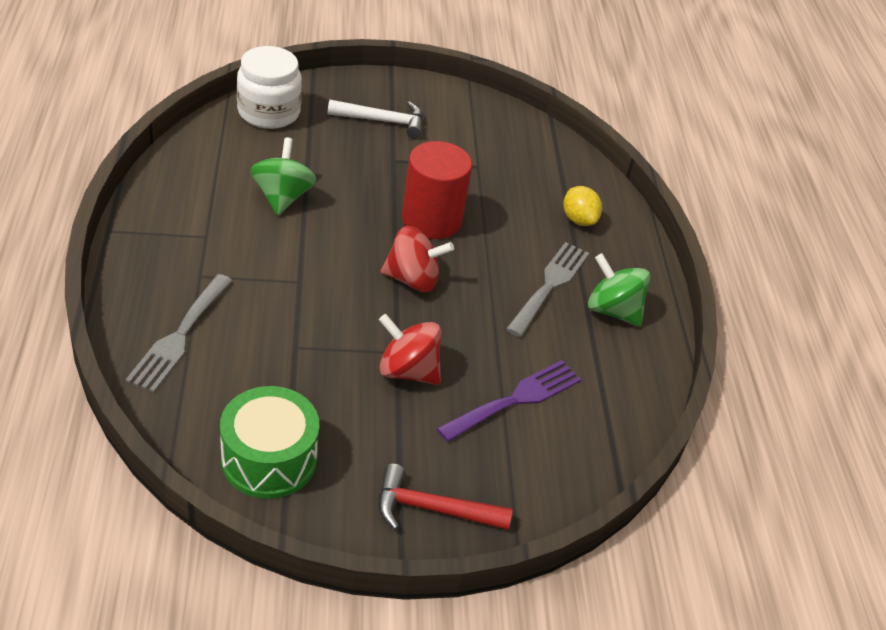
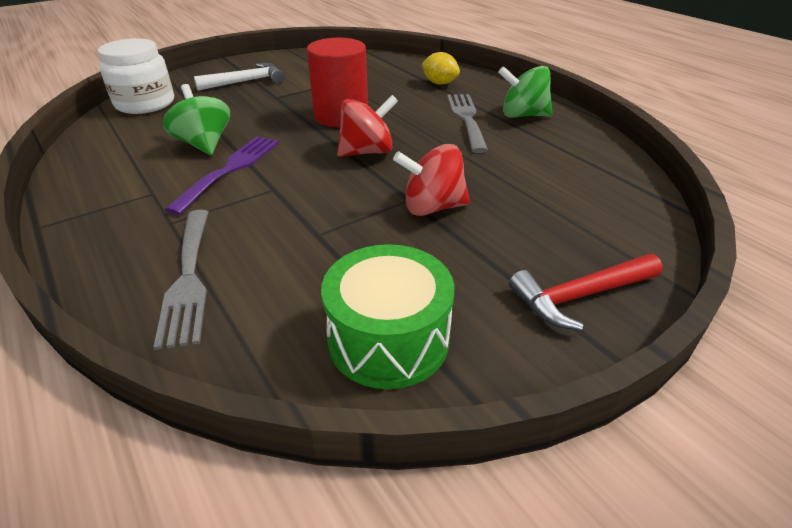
camera: 25 degrees left, 5 degrees down
(515, 399) = (533, 188): purple fork -> purple fork (230, 169)

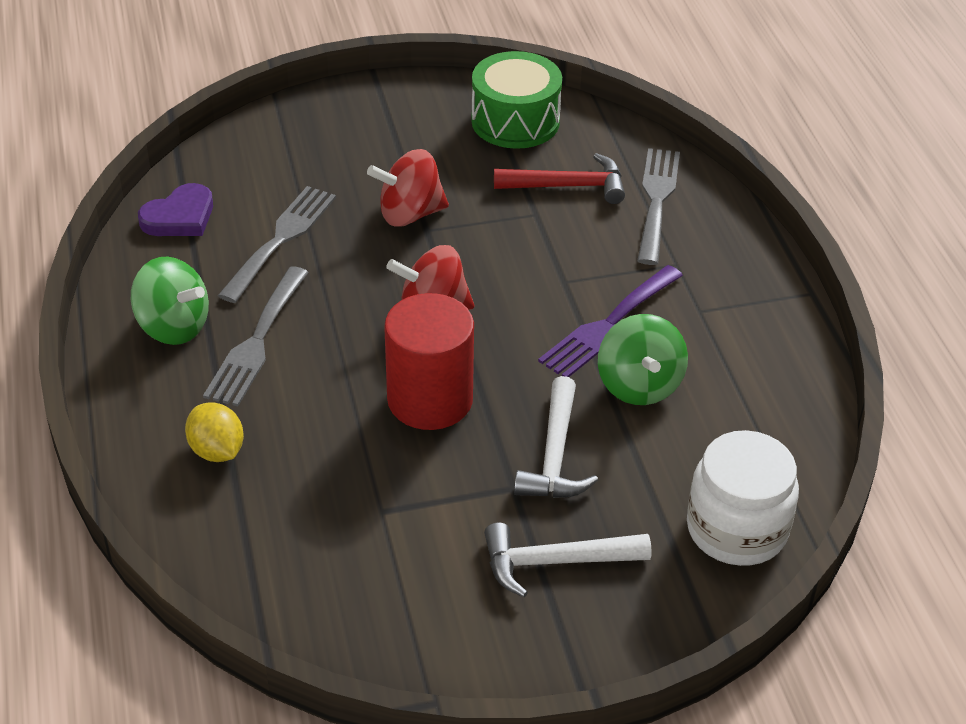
camera: 160 degrees left, 5 degrees up
(255, 109) = (555, 455): none -> white hammer
(432, 207) = (410, 214): red spinning top -> red spinning top turned 150 degrees clockwise
(515, 168) = (281, 239): none -> grey fork
(580, 296) = (357, 112): red hammer -> red hammer (568, 186)
(604, 165) = (180, 217): none -> purple heart

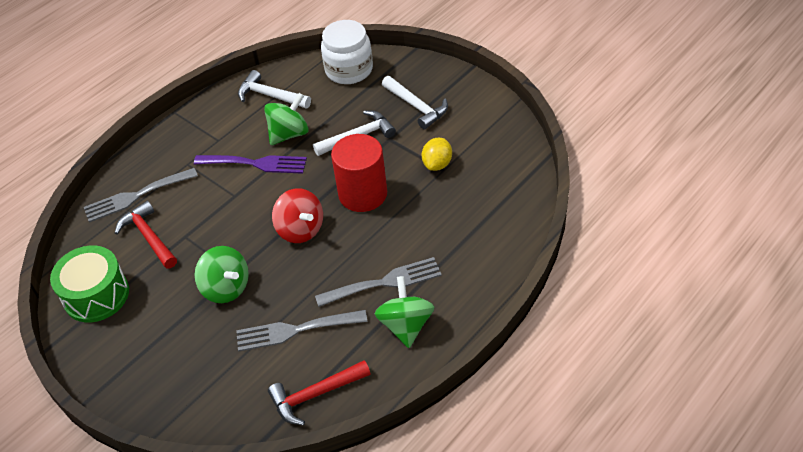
camera: 120 degrees left, 5 degrees up
(180, 217) = (315, 395): purple heart -> red hammer
(217, 451) = (467, 245): yellow lemon -> yellow lemon (437, 164)
(410, 214) = (226, 288): red spinning top -> green spinning top
(754, 405) = (270, 96): none -> white hammer

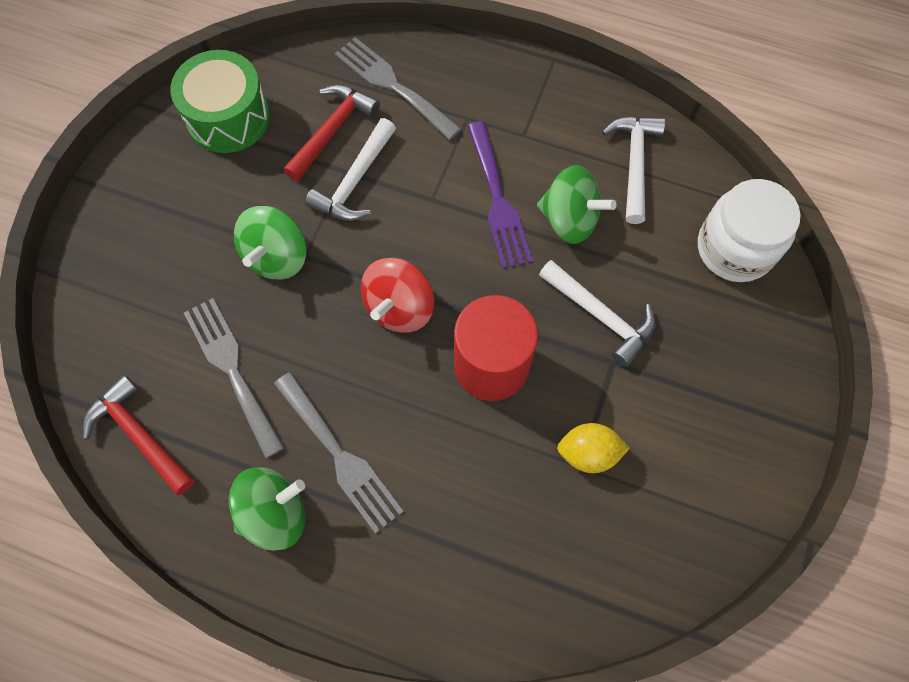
camera: 65 degrees right, 20 degrees up
(417, 107) = (698, 378): white hammer -> white hammer (355, 181)

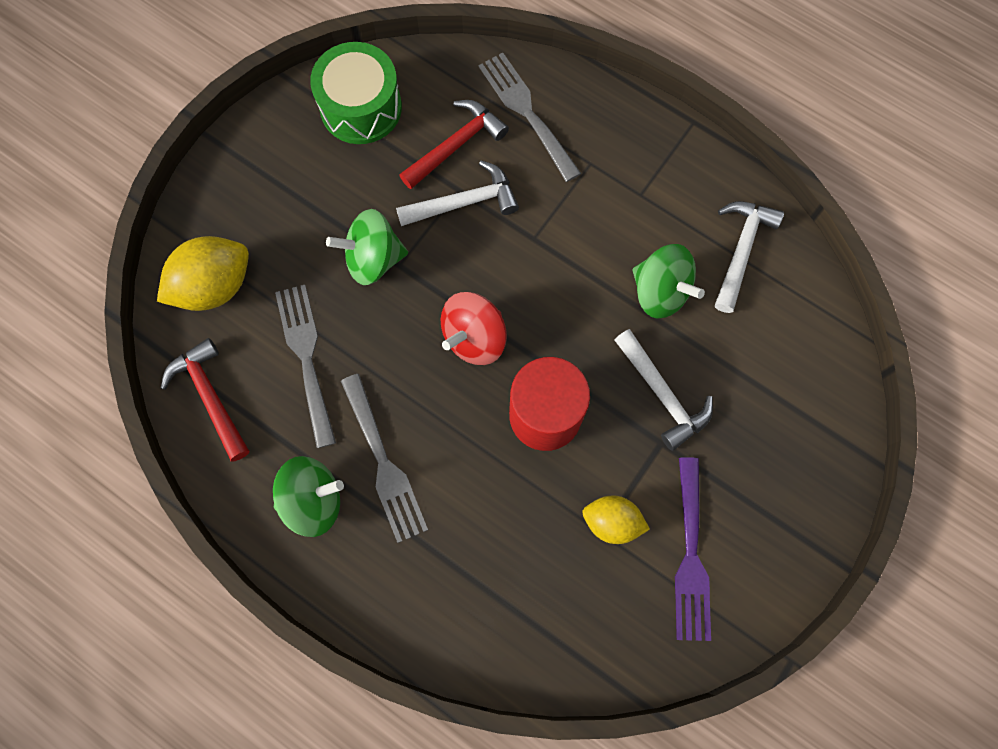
camera: 15 degrees right, 5 degrees up
(118, 322) = (214, 286): none -> yellow lemon
(277, 257) = (373, 259): green spinning top -> green spinning top turned 45 degrees clockwise
(355, 181) = (464, 202): white hammer -> white hammer turned 150 degrees counterclockwise
(498, 200) = (596, 255): purple fork -> purple fork (691, 557)
(734, 248) = (814, 361): white jar -> none

